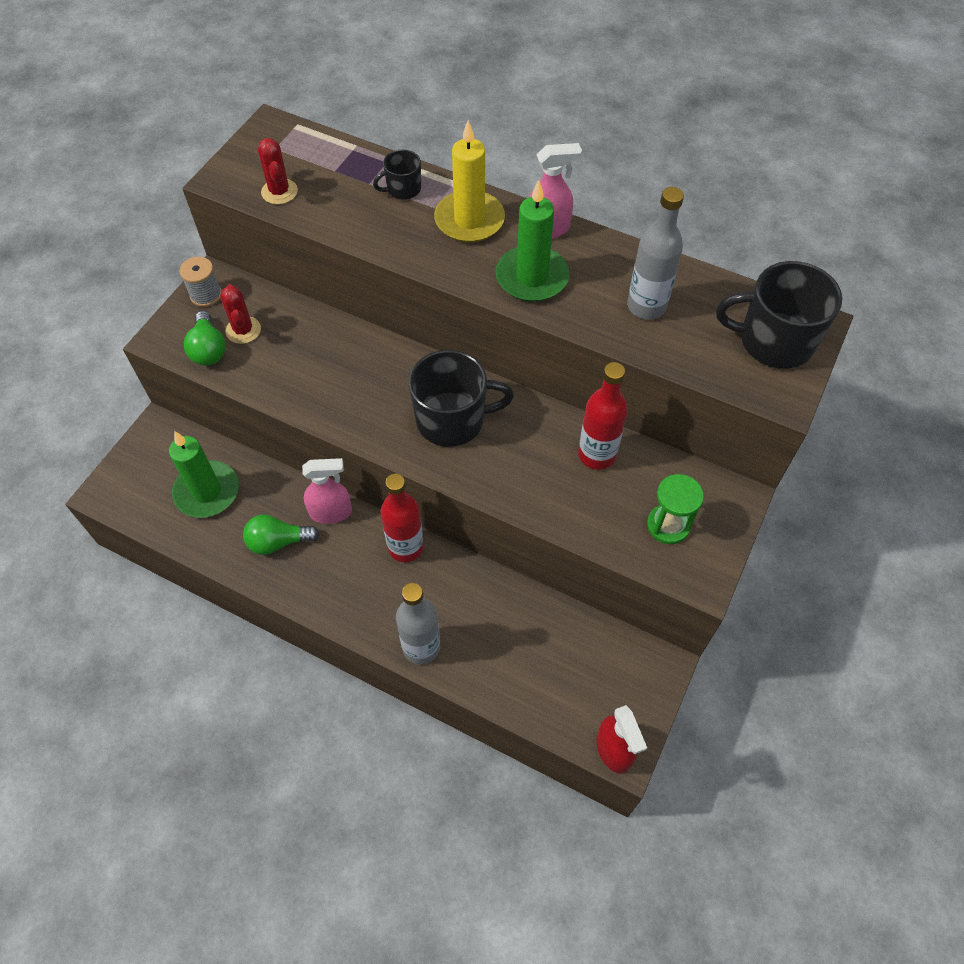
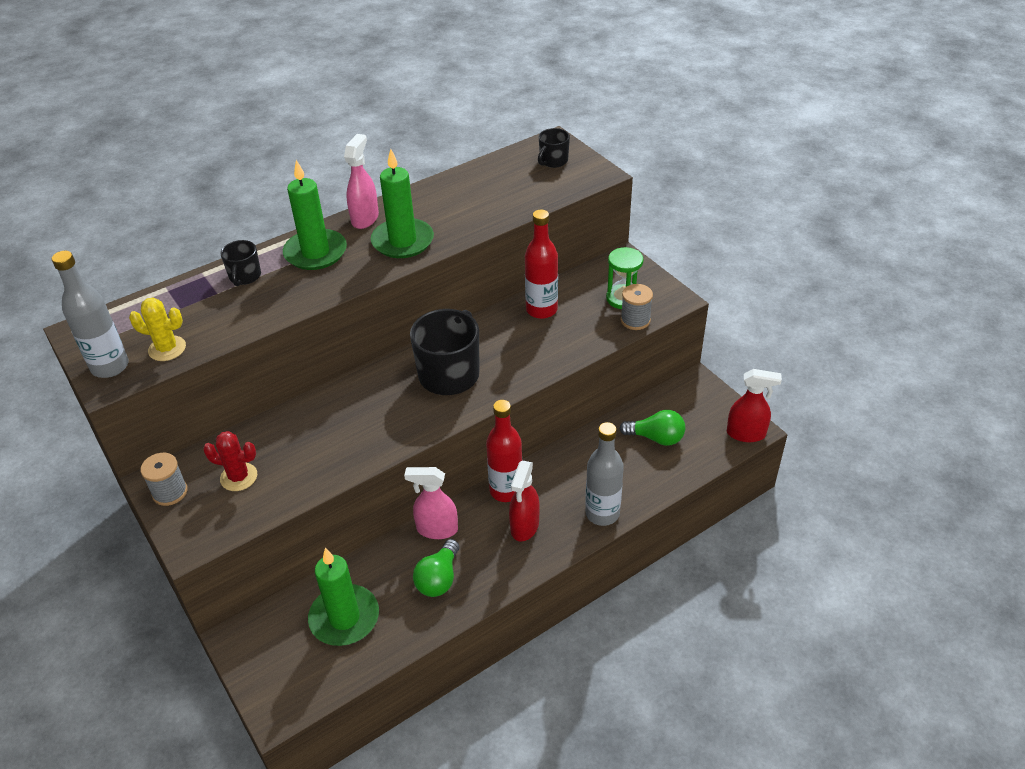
camera: 60 degrees left, 15 degrees down
(208, 349) = (237, 509): green light bulb -> green light bulb (656, 438)
(279, 192) = (167, 349): red cactus -> yellow cactus
(331, 512) = (436, 529): pink spray bottle -> pink spray bottle turned 105 degrees counterclockwise
(370, 584) = (524, 526): none -> red spray bottle
(469, 220) = (315, 252): yellow candle -> green candle
(639, 553) = (635, 320): none -> grey spool
(646, 306) = (478, 200): grey bottle -> grey bottle (110, 366)
(774, 341) = (553, 161): black mug -> black mug, size x0.51

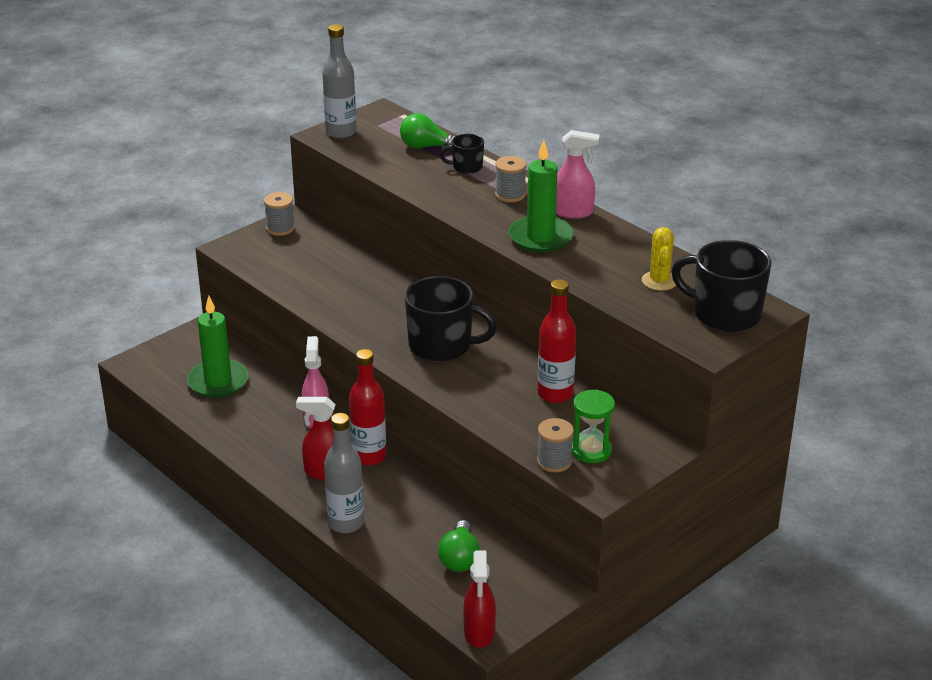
camera: 80 degrees right, 10 degrees down
(167, 349) = (365, 151): yellow cactus -> yellow cactus (659, 281)
(239, 477) = (298, 255): red cactus -> none
(315, 252) = (510, 195): green candle -> grey spool
(439, 578) = (260, 427): green light bulb -> green light bulb (426, 147)
(553, 161) = (725, 314): black mug -> black mug, size x1.95

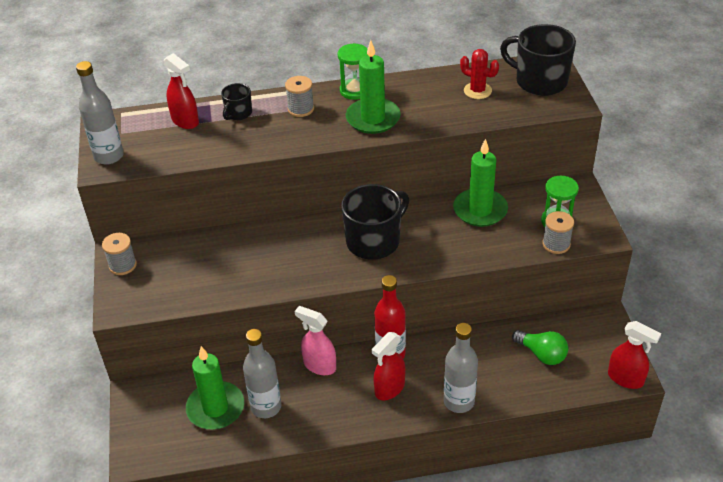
camera: 55 degrees left, 10 degrees up
(242, 408) = (266, 407): none -> grey bottle
(426, 147) = (185, 121): green light bulb -> red spray bottle
(555, 394) = (480, 210): red bottle -> green candle
(573, 212) = (354, 90): pink spray bottle -> green hourglass
(659, 281) = (477, 91): yellow cactus -> red cactus
(725, 314) = (540, 81): black mug -> black mug turned 60 degrees clockwise

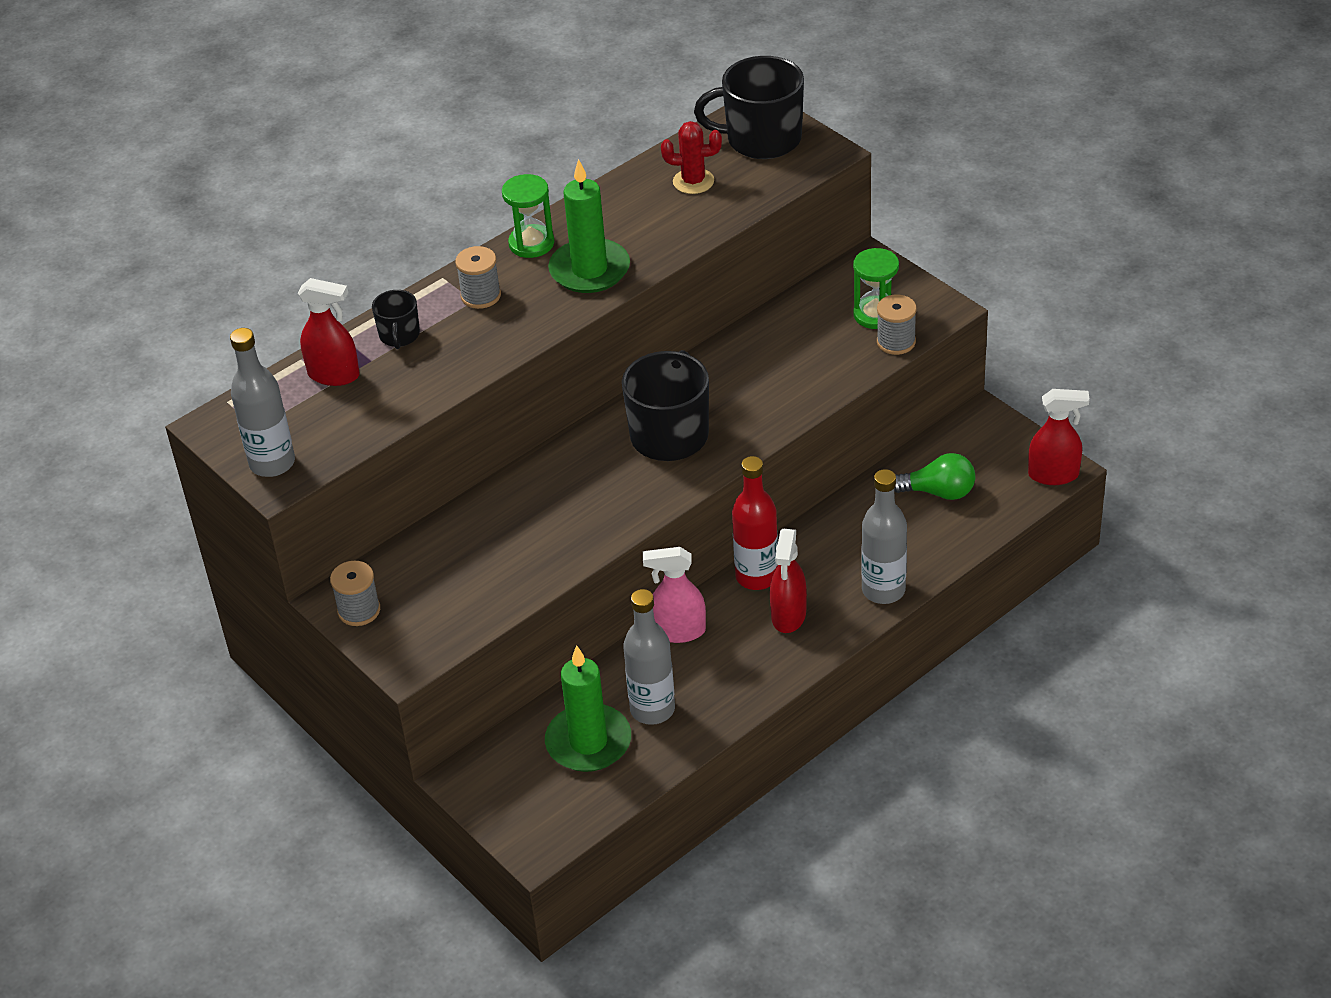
camera: 30 degrees left, 0 degrees up
(480, 210) = (771, 340): green candle -> none

